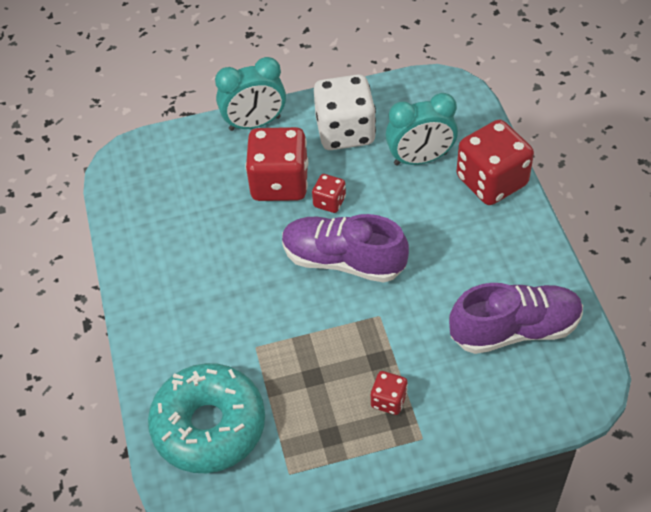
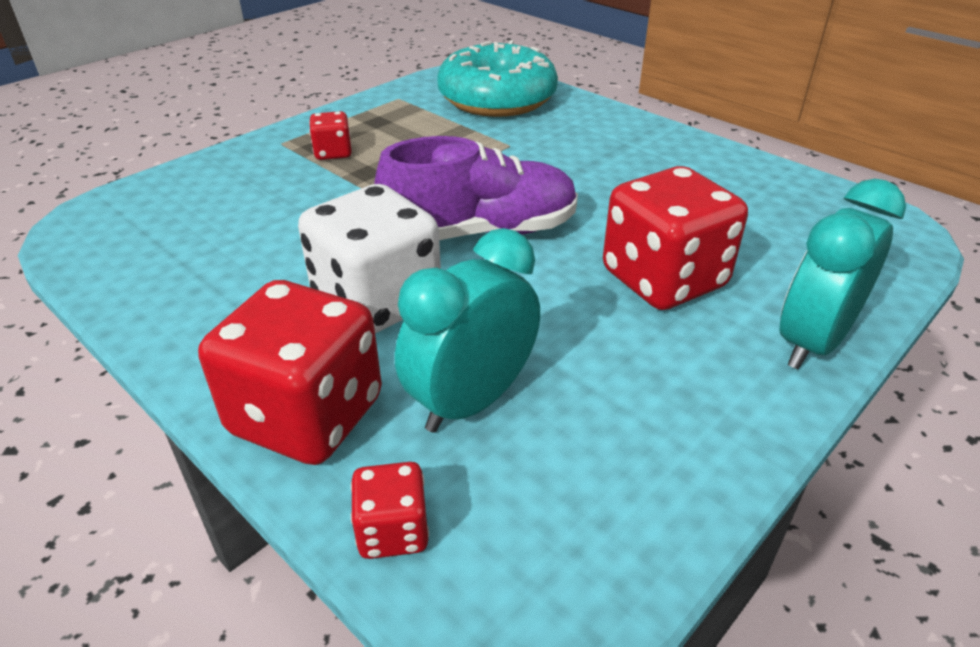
camera: 145 degrees right, 15 degrees down
(329, 202) = (565, 284): red dice -> red dice (393, 531)
(345, 131) = (651, 393): white dice -> white dice (377, 302)
(514, 330) = (198, 242): purple shoe -> none

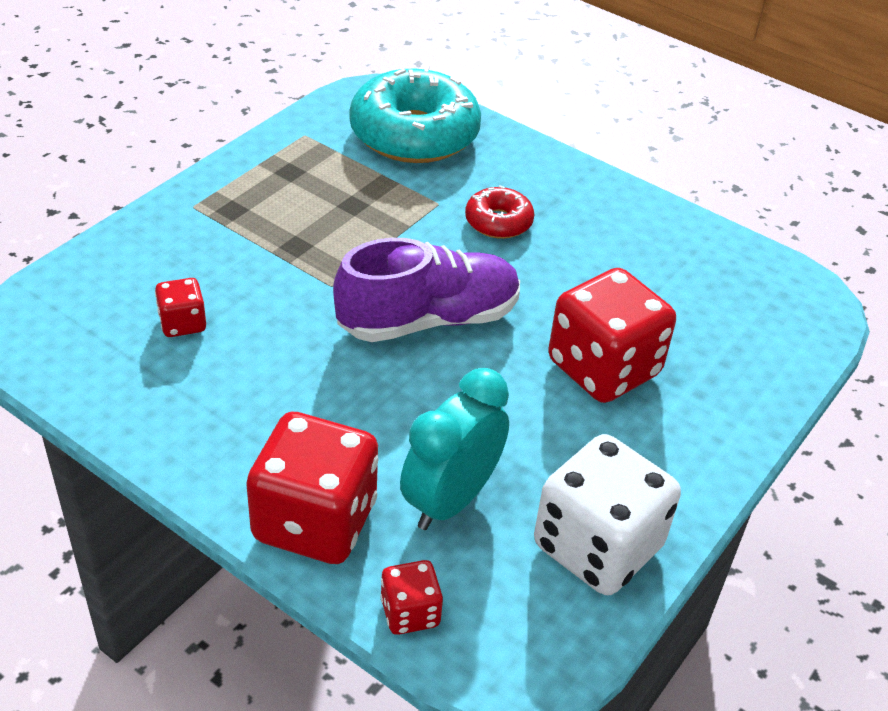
camera: 10 degrees left, 5 degrees up
(333, 153) = (254, 219): red dice -> red dice (182, 323)
(377, 302) = (347, 404): white dice -> white dice (597, 547)
(565, 159) = (498, 222): none -> red donut
(812, 343) = (731, 428): turquoise clock -> none

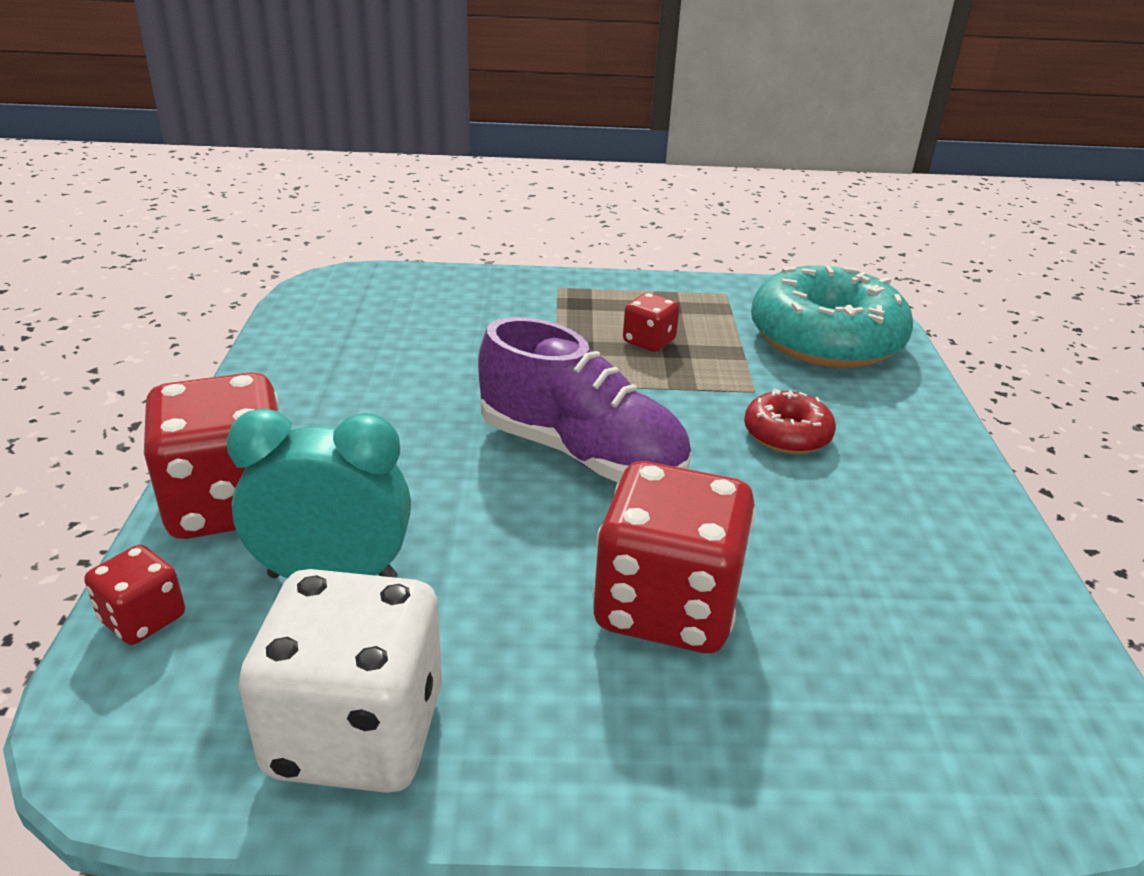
camera: 55 degrees right, 10 degrees down
(182, 323) = (413, 339): red dice -> red dice (649, 341)

